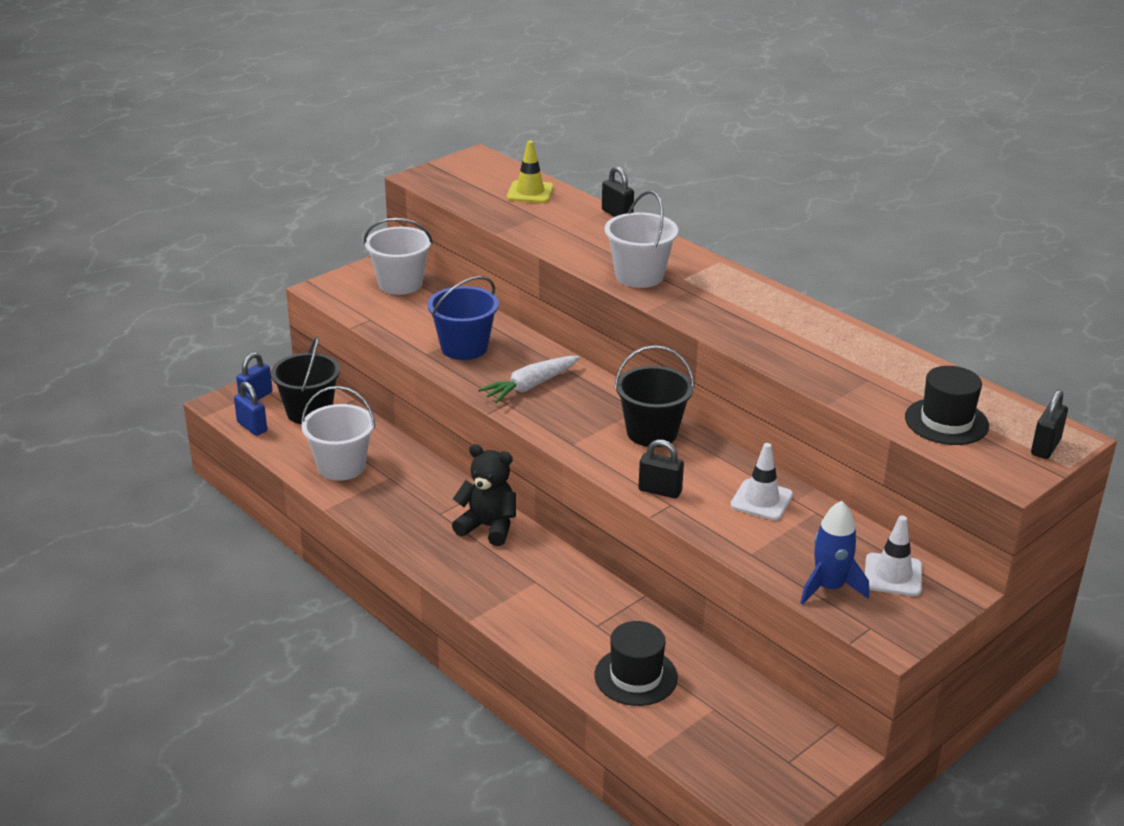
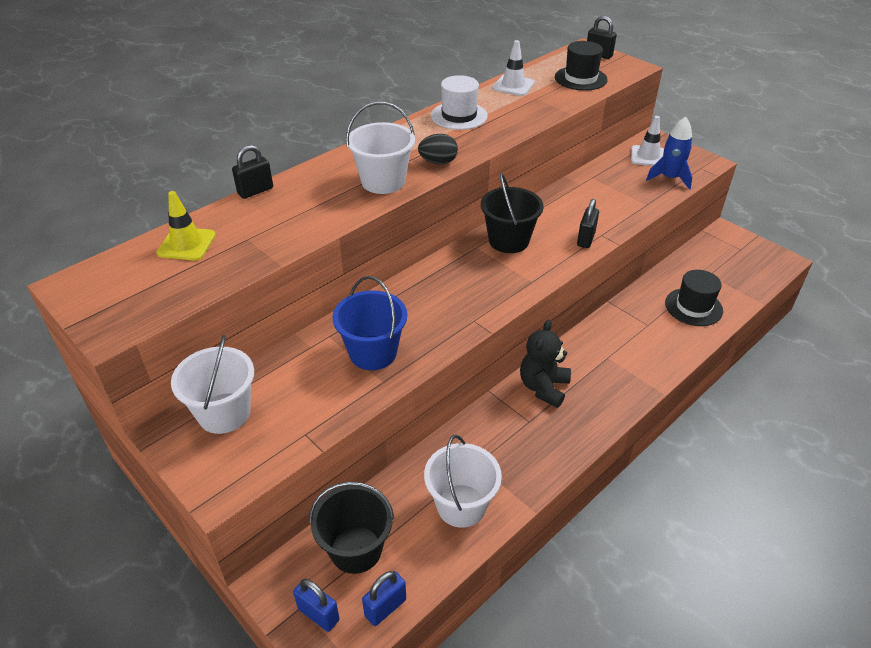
camera: 90 degrees left, 10 degrees up
(530, 386) = (444, 306): white carrot -> none
(683, 307) = (438, 162): none -> black egg
(761, 500) = (585, 197): white traffic cone -> white traffic cone (513, 85)
(800, 322) = (459, 116): none -> white hat

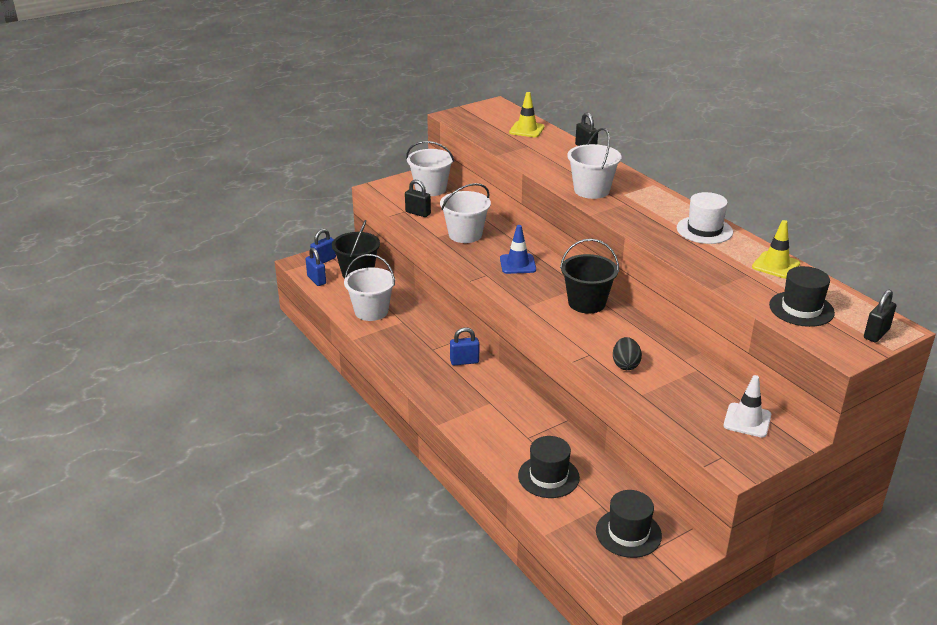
camera: 100 degrees right, 10 degrees down
(373, 352) = (465, 234): blue bucket -> white bucket
(438, 162) = (619, 213): black egg -> black egg (625, 365)
(441, 296) = (517, 264): none -> blue traffic cone
(513, 85) = (775, 265): white traffic cone -> yellow traffic cone
(543, 387) = (464, 361): black teddy bear -> blue padlock
(586, 239) = (583, 344): black padlock -> black padlock (418, 213)
(669, 178) = (696, 425): blue rocket -> none
(730, 260) = (628, 533): none -> black hat

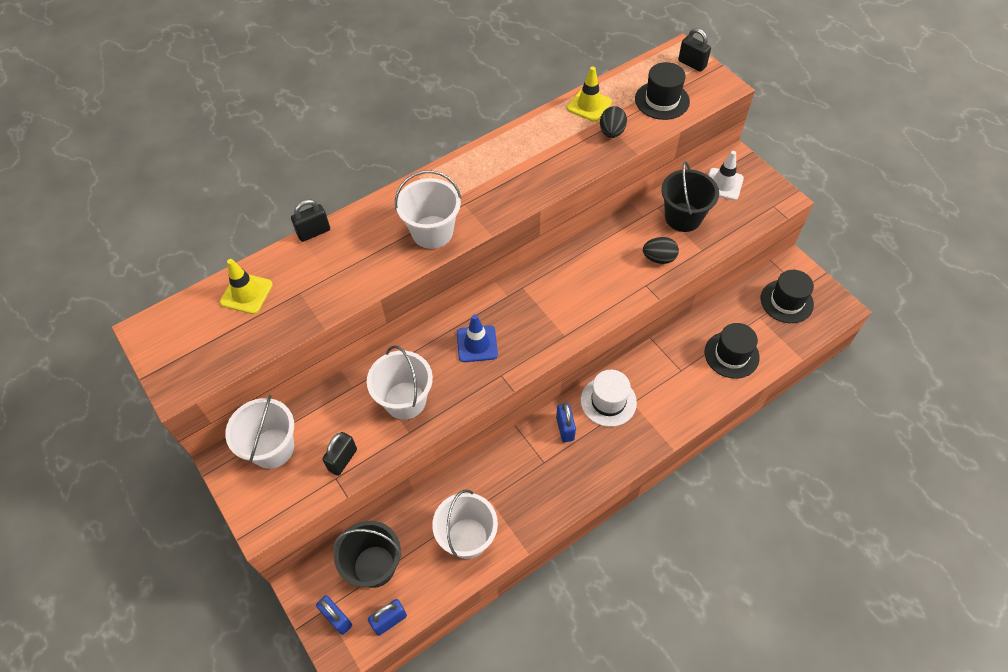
camera: 90 degrees left, 25 degrees up
(586, 303) = (554, 283): black bucket -> black bucket (683, 217)
(704, 230) = (523, 146): white hat -> white hat (608, 401)
(739, 276) = (611, 132): none -> black egg

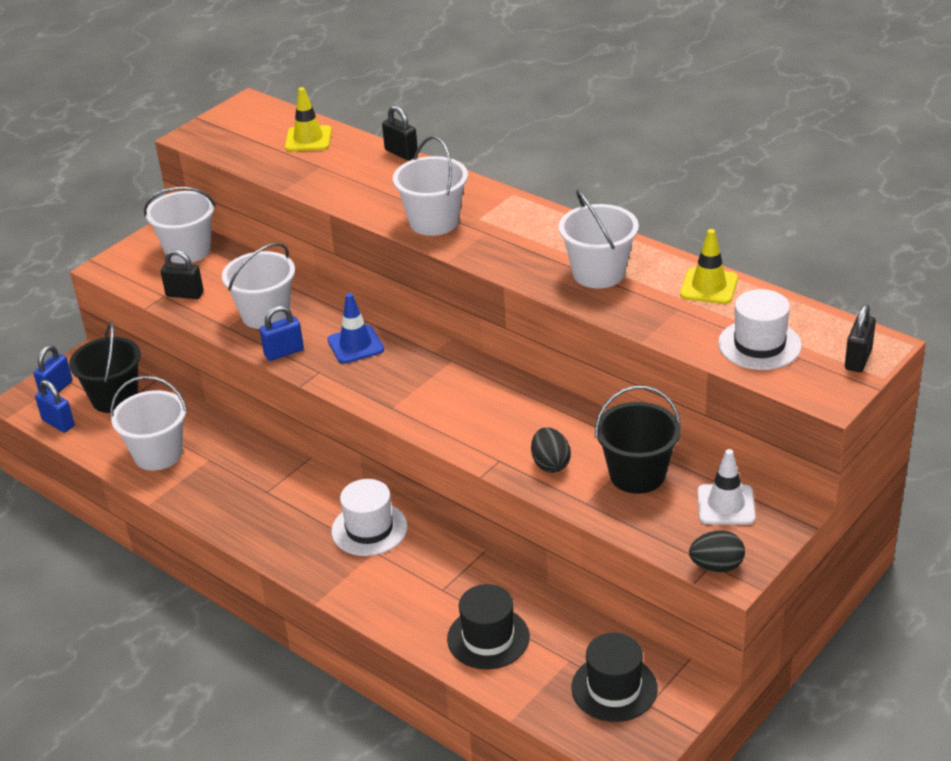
camera: 75 degrees right, 20 degrees down
(548, 154) = (599, 273): none -> white bucket
(565, 428) = (318, 499): blue padlock -> blue padlock (284, 352)
(611, 132) = (668, 313): black egg -> black egg (716, 566)
(662, 100) = (759, 345): black hat -> white hat

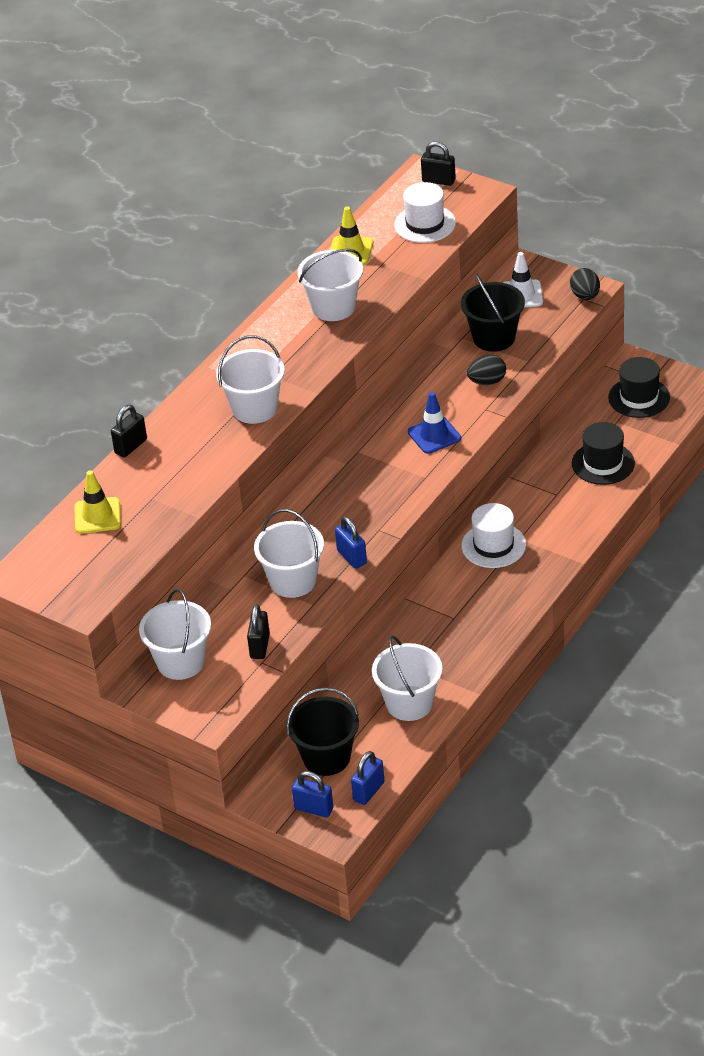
camera: 95 degrees left, 5 degrees up
(355, 345) = (338, 513): blue traffic cone -> blue traffic cone (434, 435)

